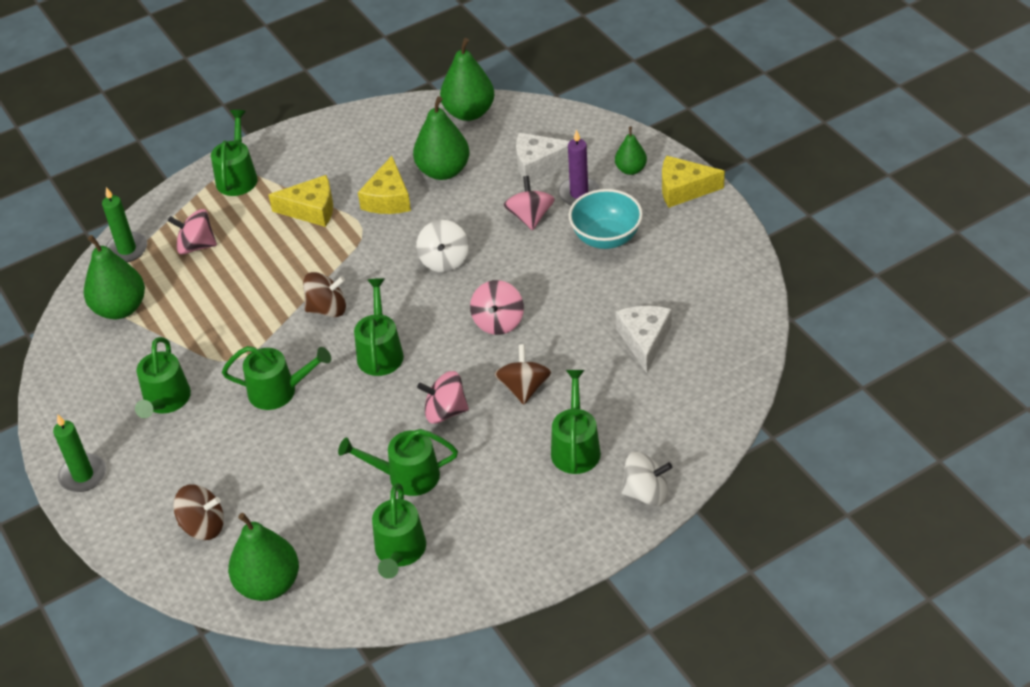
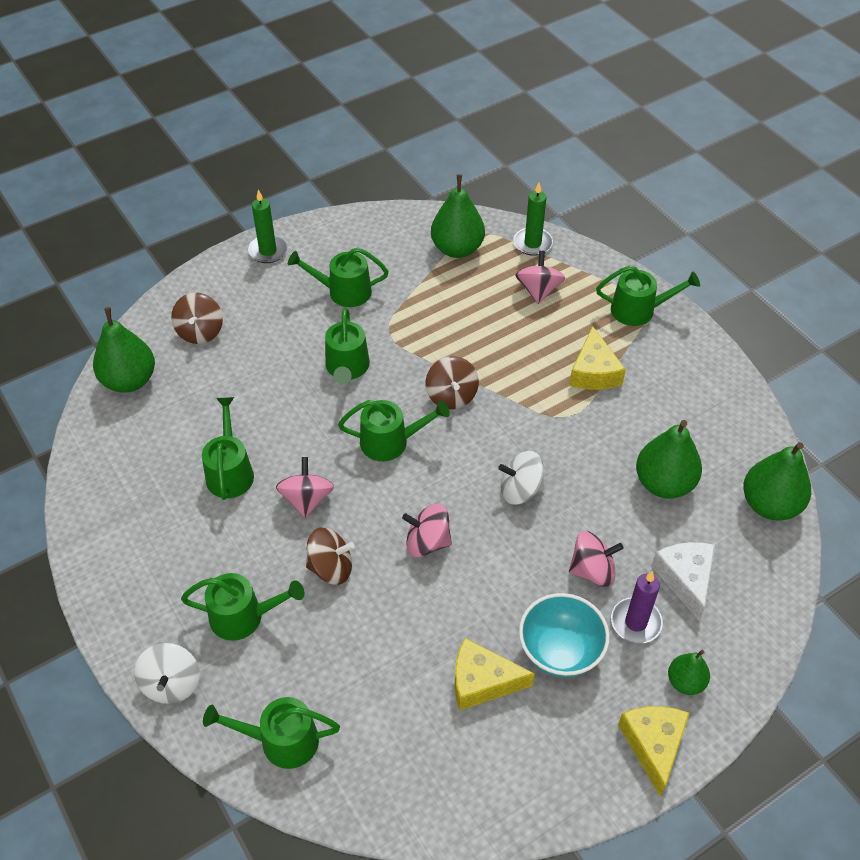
camera: 85 degrees right, 5 degrees up
(388, 198) = (615, 435): yellow cheese -> yellow cheese (482, 681)
(399, 551) = (143, 471): green watering can -> green watering can (281, 741)
(644, 340) = (391, 689): white cheese -> none

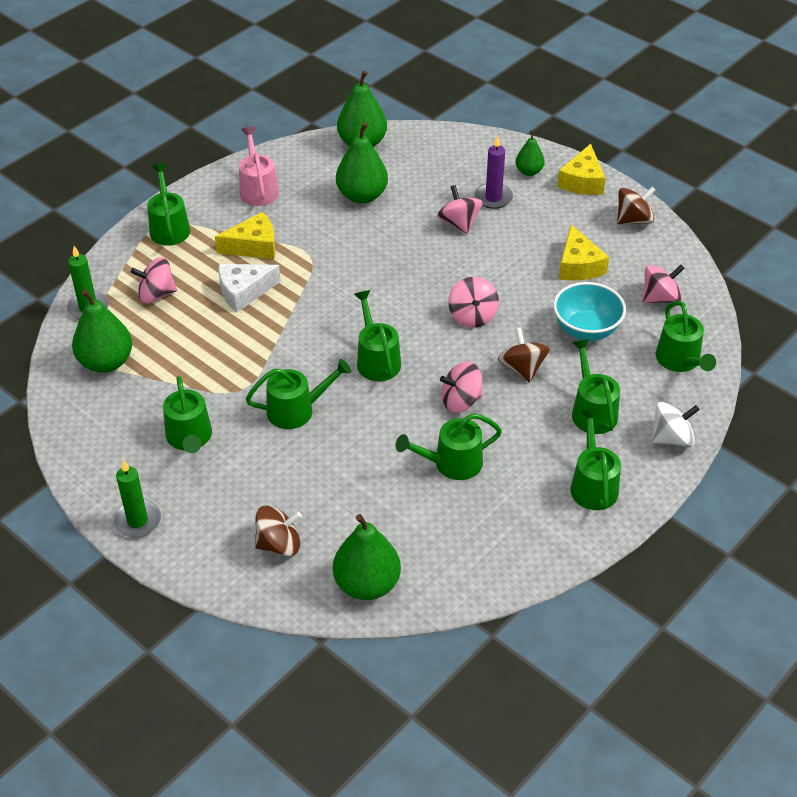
camera: 105 degrees left, 5 degrees down
(147, 584) = (593, 485): none -> green watering can
(394, 760) = (660, 298): none -> pink spinning top
(451, 396) = (309, 330): brown spinning top -> brown spinning top (633, 220)
(520, 490) = (399, 271): white spinning top -> none
(560, 651) = (534, 231): turquoise bowl -> turquoise bowl (586, 330)
(653, 745) = (582, 181): yellow cheese -> yellow cheese turned 60 degrees counterclockwise
(685, 579) = (446, 178): white cheese -> white cheese (243, 292)
(692, 390) = (258, 189): none -> pink watering can

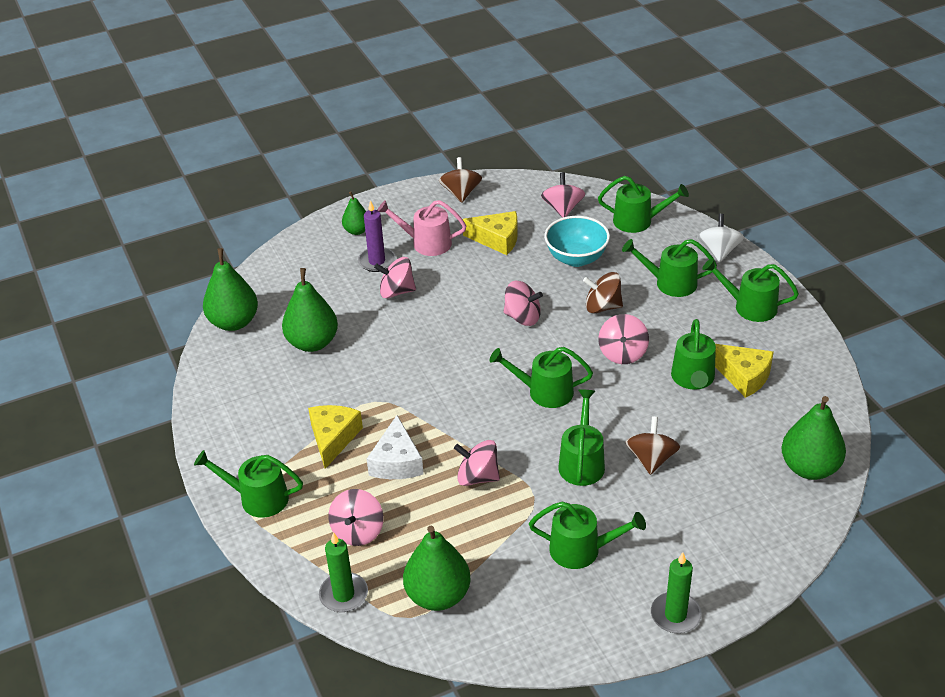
camera: 65 degrees left, 5 degrees down
(248, 347) = (477, 477): none -> pink spinning top
(258, 189) = (247, 414): pink watering can -> pink watering can (426, 243)
(279, 544) = (744, 515): brown spinning top -> brown spinning top (651, 459)
(582, 181) = (392, 205): yellow cheese -> yellow cheese (743, 376)

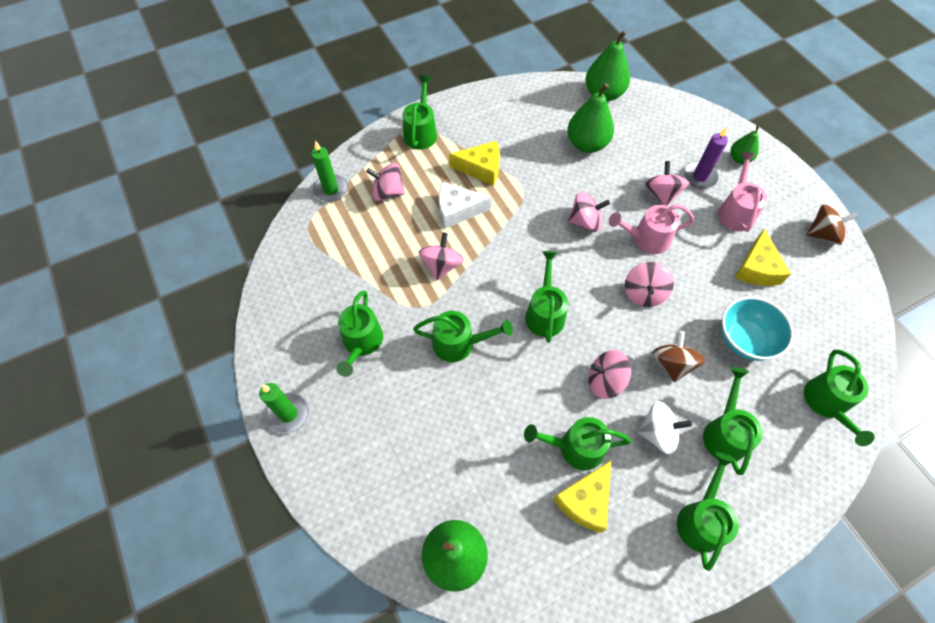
camera: 85 degrees right, 20 degrees up
(438, 595) = (324, 245): green pear -> none
(455, 308) = (646, 239): none -> pink watering can
(562, 209) = (825, 327): pink spinning top -> pink spinning top (585, 222)
(651, 459) = (464, 402): brown spinning top -> none
(718, 251) = (794, 491): white spinning top -> white spinning top (658, 433)

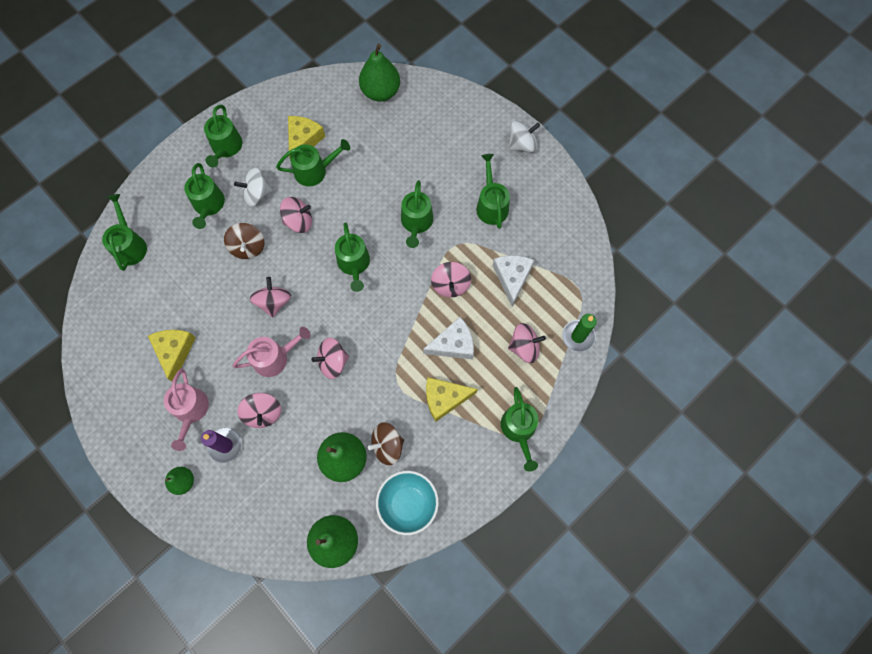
camera: 165 degrees right, 10 degrees up
(288, 414) = (522, 144): green candle -> white spinning top
(372, 257) = (512, 278): none -> white cheese
(459, 343) = (416, 223): green watering can -> green watering can turned 75 degrees counterclockwise
(744, 340) = (190, 281): turquoise bowl -> turquoise bowl (408, 504)
(822, 234) = (109, 404): brown spinning top -> brown spinning top (387, 446)

